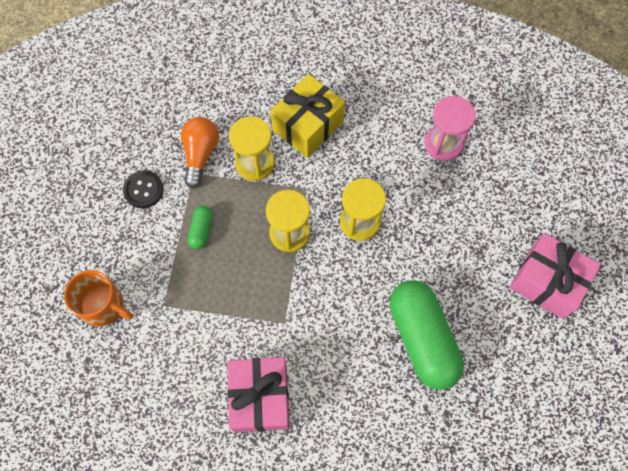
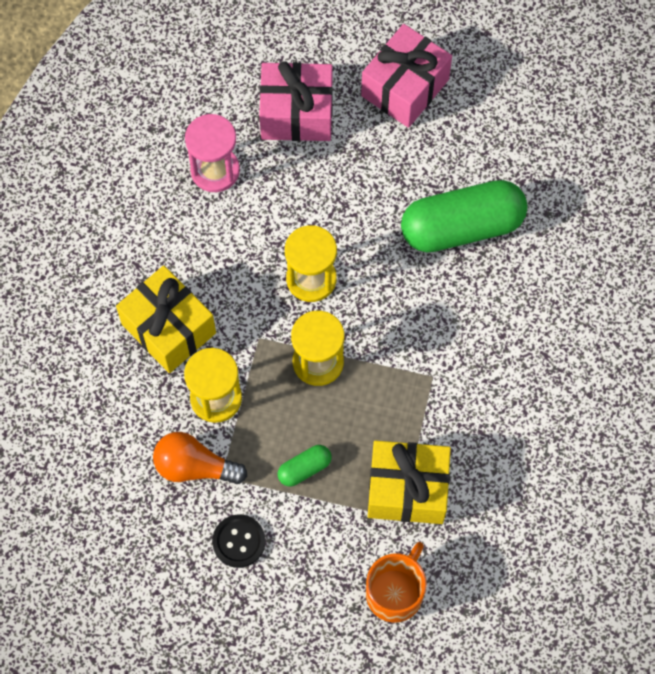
camera: 85 degrees left, 0 degrees up
(187, 309) = (407, 489): none -> yellow gift
(201, 230) = (304, 468): green capsule -> green capsule turned 45 degrees counterclockwise
(260, 398) = (520, 408): pink gift -> pink gift (296, 113)

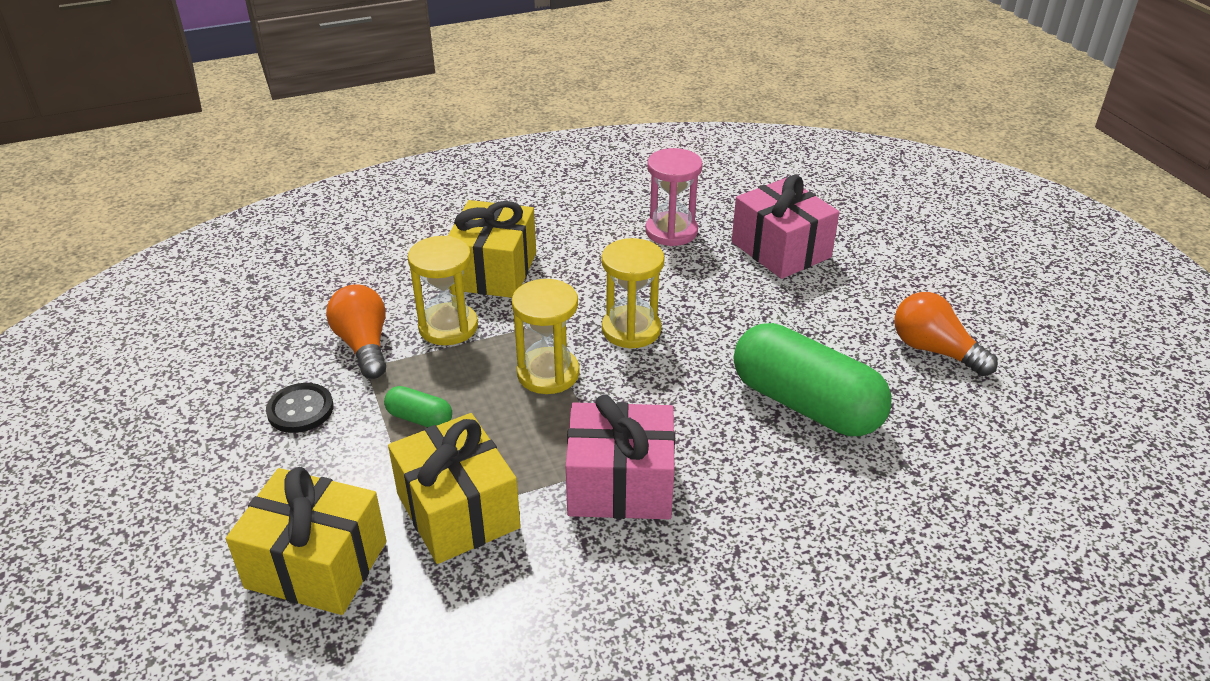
camera: 55 degrees right, 30 degrees down
(395, 592) = (316, 564): orange mug -> yellow gift
(404, 87) = (893, 298): pink gift -> pink gift (620, 484)
(471, 110) = (934, 350): none -> orange light bulb

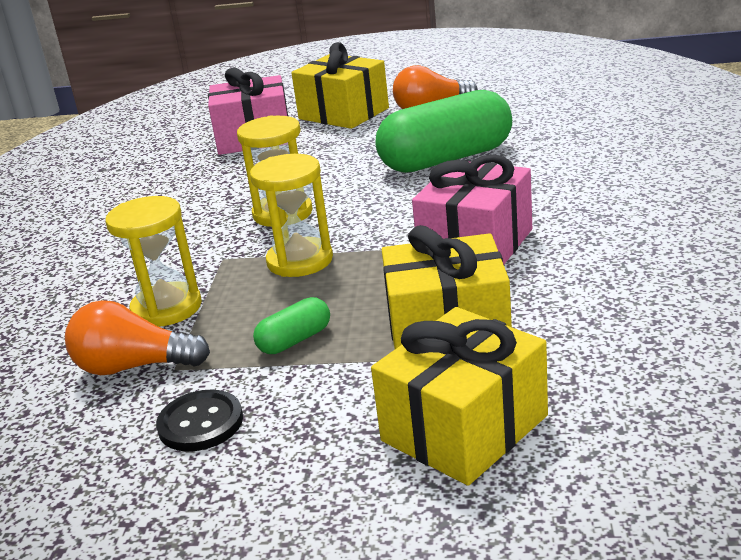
camera: 60 degrees left, 10 degrees down
(493, 271) = (107, 271): yellow gift -> yellow gift (343, 113)
(671, 231) = (168, 177): pink hourglass -> none

